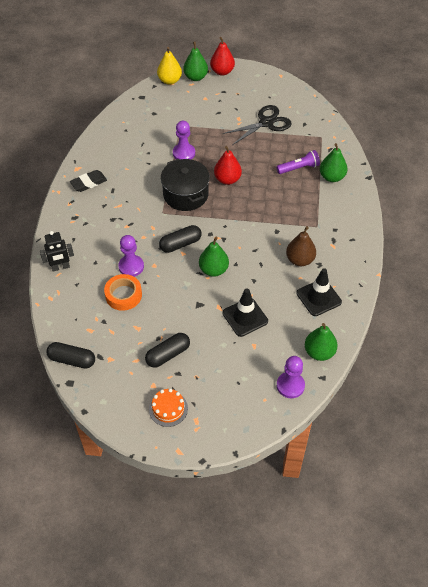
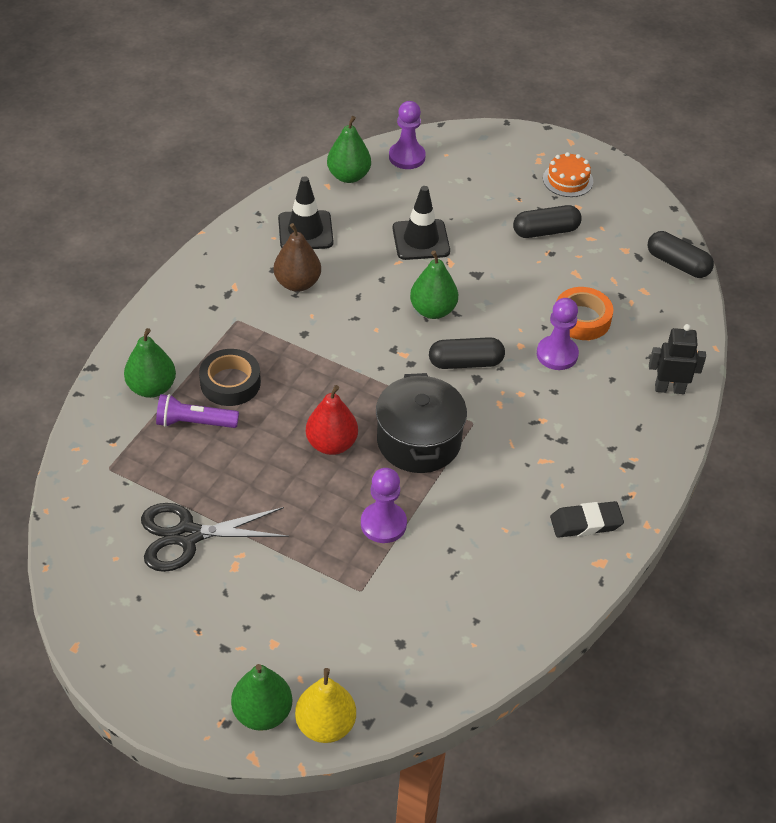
camera: 160 degrees left, 5 degrees down
(222, 71) = (194, 707): red pear -> none
(296, 192) = (230, 383): none -> black tape

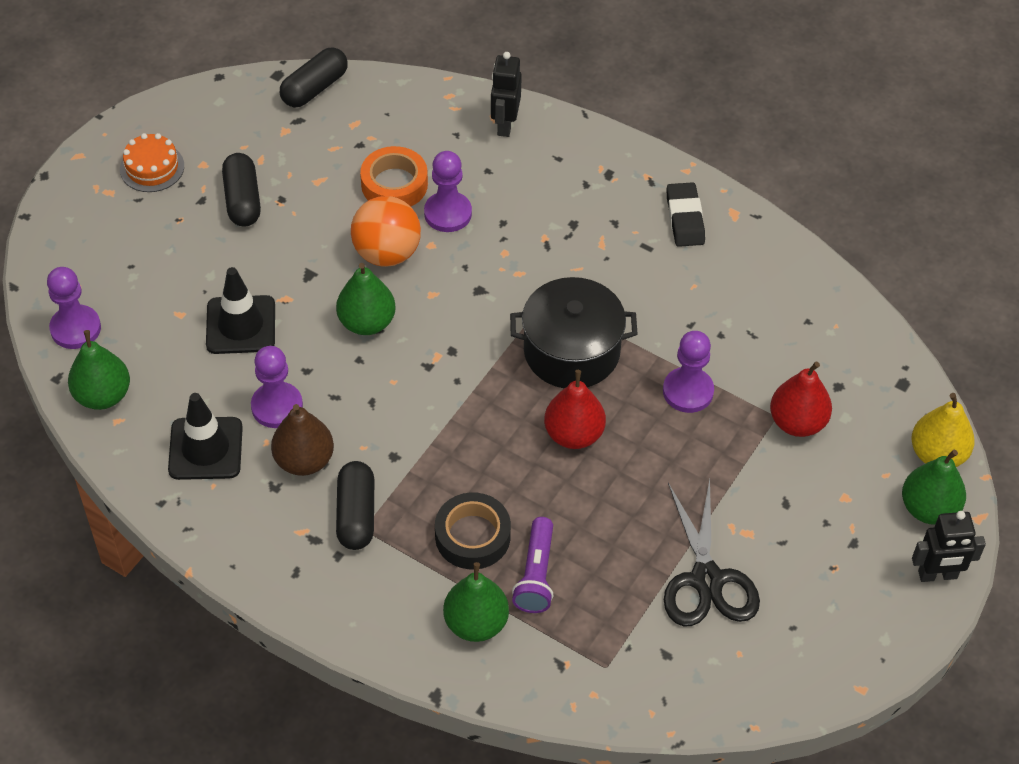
camera: 85 degrees left, 5 degrees up
(188, 716) = (937, 575): none -> black robot
(346, 265) = (277, 406): none -> purple pawn
(355, 608) = (797, 422): none -> red pear
(465, 363) = (455, 298): black capsule -> black capsule (356, 514)
(506, 318) = (387, 253): none -> orange ball

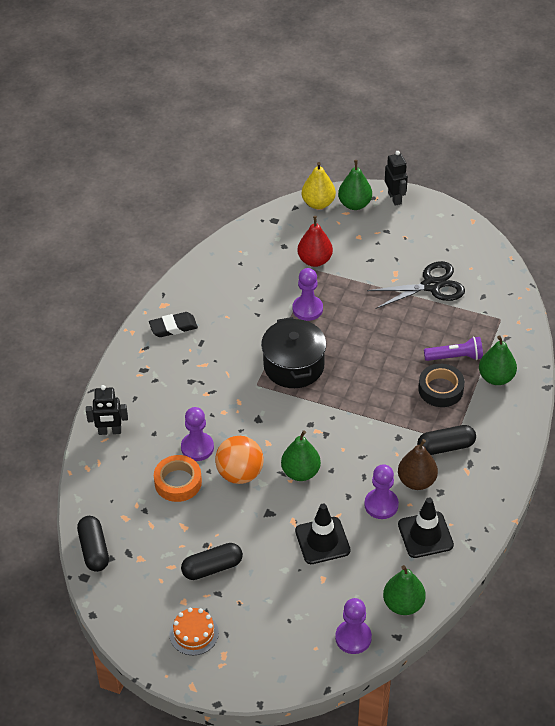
camera: 100 degrees left, 5 degrees down
(315, 88) = (94, 550): black capsule -> black capsule turned 45 degrees clockwise
(574, 434) = (354, 355): red pear -> none

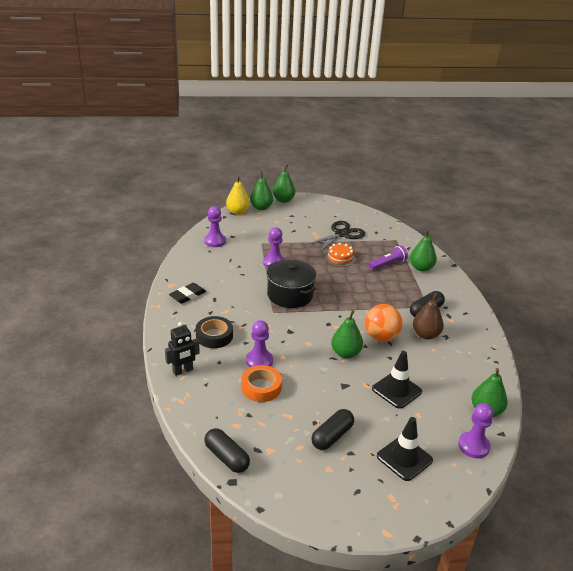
camera: 30 degrees left, 15 degrees down
(194, 633) = (355, 490): orange cake -> orange cake (340, 258)
(240, 474) = (303, 367): orange ball -> orange ball (381, 337)
(315, 260) = (258, 238): red pear -> none
(381, 505) = (416, 355): purple pawn -> purple pawn (215, 241)
(395, 198) = (283, 200): black robot -> green pear
(425, 535) = (460, 364): black traffic cone -> black traffic cone (404, 458)
(440, 389) = (394, 282): black tape -> black tape (214, 336)

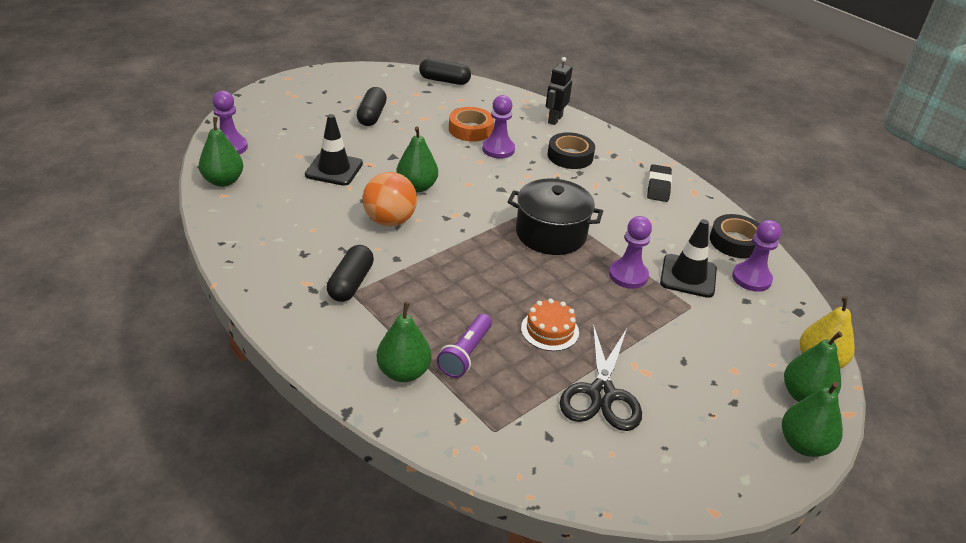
camera: 145 degrees right, 5 degrees up
(194, 256) = (735, 242): none -> black tape
(404, 458) = (295, 120): black traffic cone -> black traffic cone (688, 276)
(426, 335) = (332, 245): brown pear -> none

